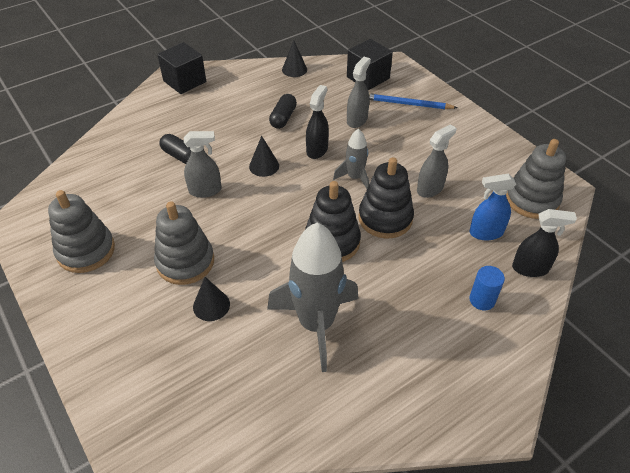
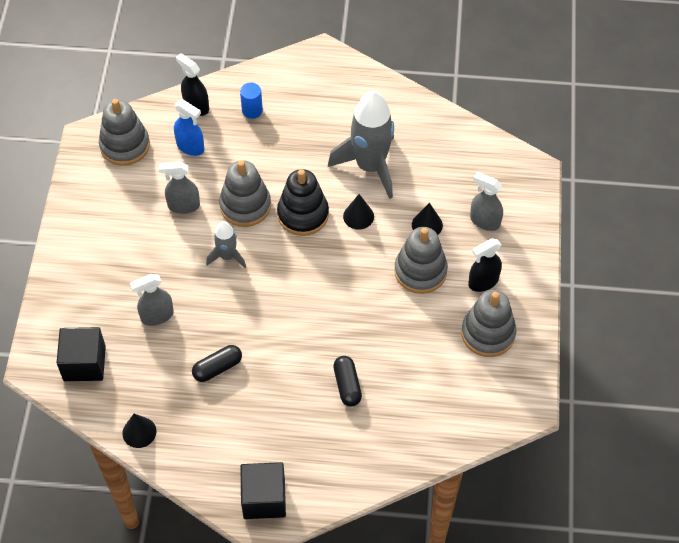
camera: 140 degrees left, 10 degrees up
(205, 190) = (356, 329): grey spray bottle -> grey spray bottle (484, 221)
(264, 166) = (286, 321): black cone -> black cone (358, 216)
(317, 150) = (226, 307): black spray bottle -> black spray bottle (483, 282)
(385, 218) = (245, 206): black stacking toy -> grey stacking toy
(408, 104) = (91, 301): blue pencil -> none

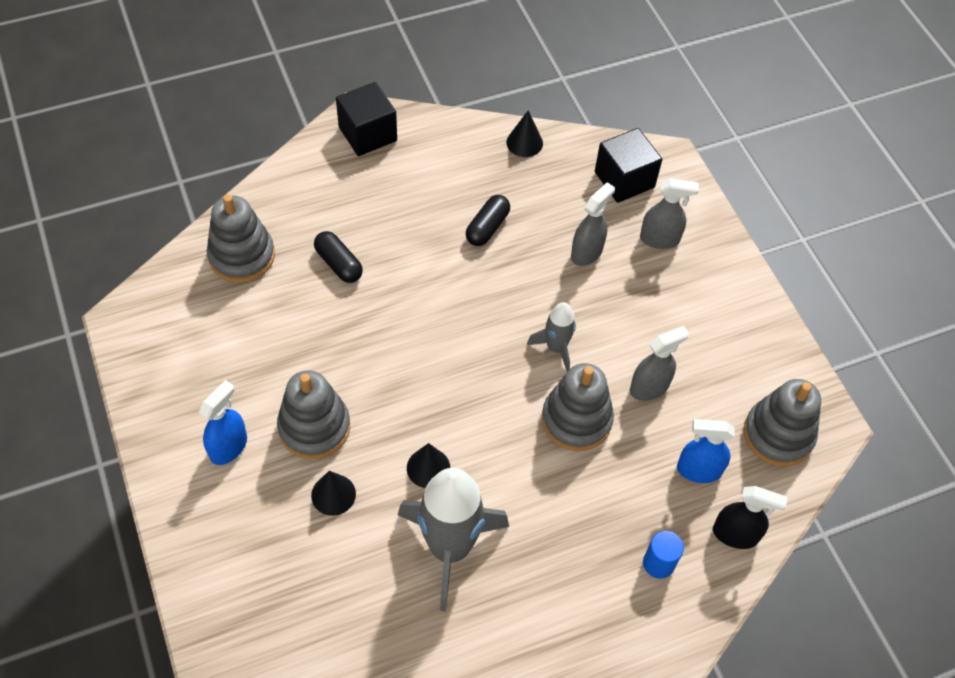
camera: 150 degrees right, 0 degrees up
(303, 214) = (499, 439): black stacking toy -> none
(483, 282) = (229, 447): black spray bottle -> blue spray bottle
(484, 221) = (258, 534): grey spray bottle -> grey spray bottle (659, 239)
(488, 333) = (199, 384): grey stacking toy -> grey stacking toy (242, 256)

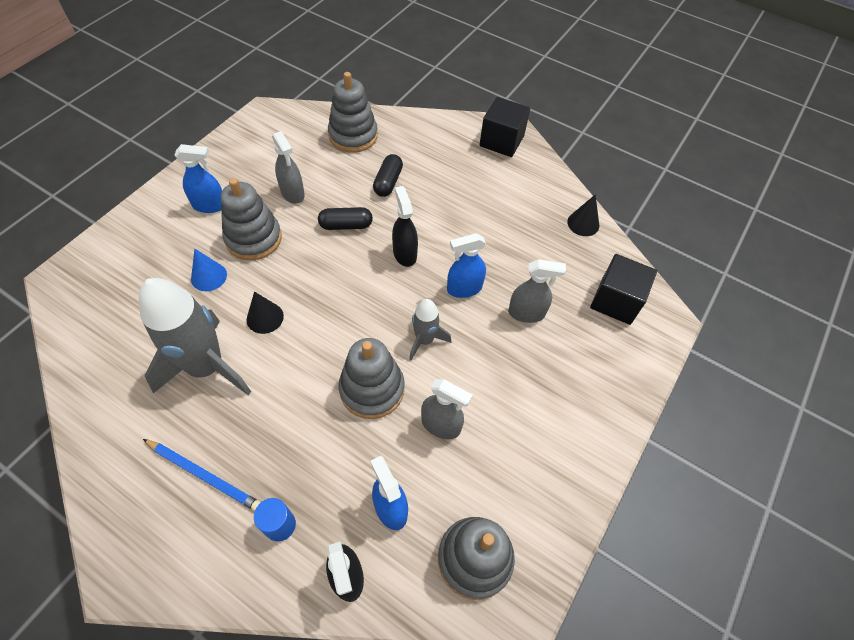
camera: 55 degrees right, 0 degrees up
(333, 494) = (209, 276): black cone -> blue cone
(444, 305) = (404, 253): none -> black spray bottle
(487, 227) = (490, 242): black capsule -> black capsule (346, 225)
(523, 282) = (464, 288): none -> blue spray bottle
(569, 603) = (204, 475): none -> blue pencil
(659, 239) = (585, 355): grey spray bottle -> grey spray bottle (292, 193)

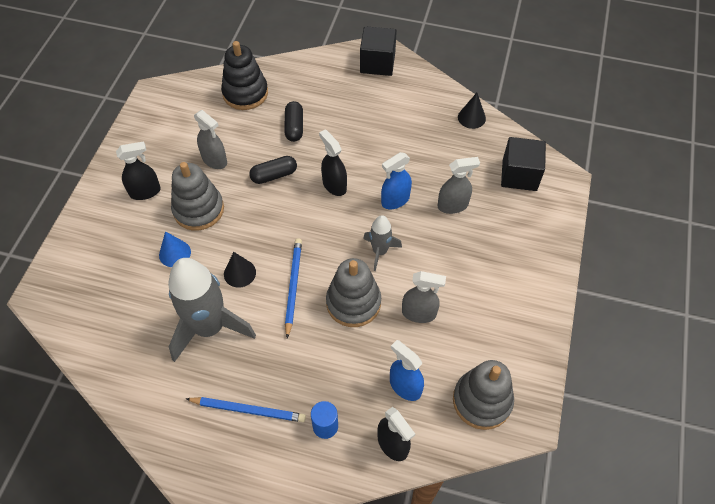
camera: 15 degrees left, 0 degrees up
(210, 205) = (145, 192): blue spray bottle -> black spray bottle
(314, 350) = (293, 286): none -> blue pencil
(353, 136) = (245, 93): grey stacking toy -> black stacking toy

